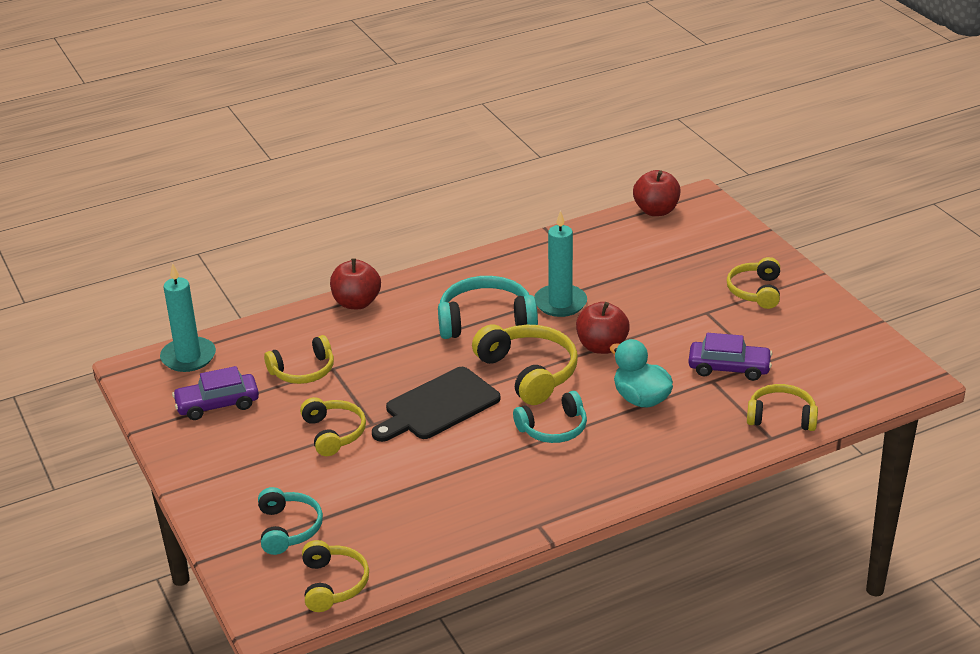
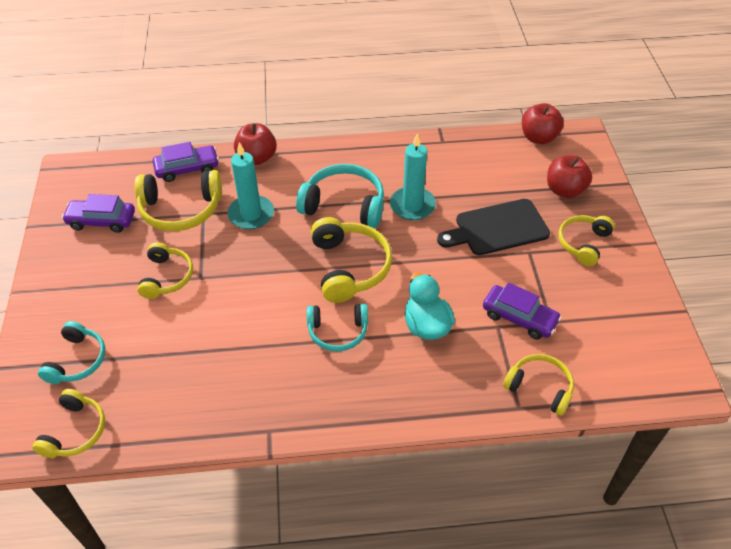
camera: 20 degrees right, 15 degrees up
(188, 357) = (109, 170): turquoise candle -> turquoise candle (251, 214)
(282, 332) = (187, 169): none -> purple car
(303, 371) = (181, 209): yellow headphones -> yellow headphones, size x1.54
(438, 406) = (260, 277): black cutting board -> black cutting board (497, 228)
(602, 346) = (422, 260): red apple -> red apple (564, 190)

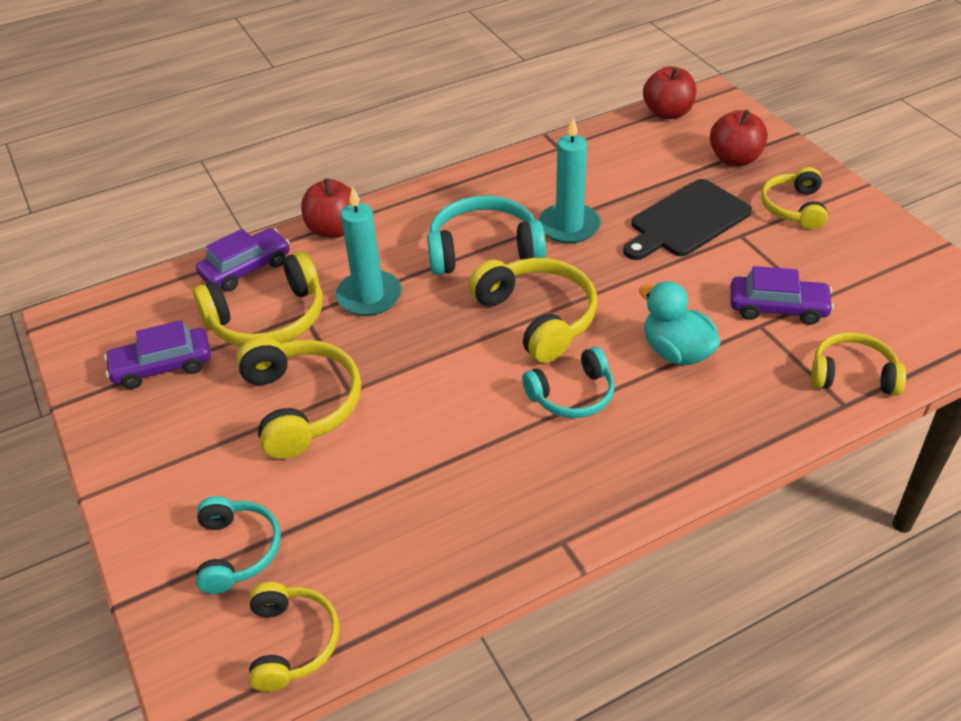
camera: 20 degrees left, 5 degrees down
(167, 277) = (301, 405): yellow headphones -> yellow headphones, size x1.54

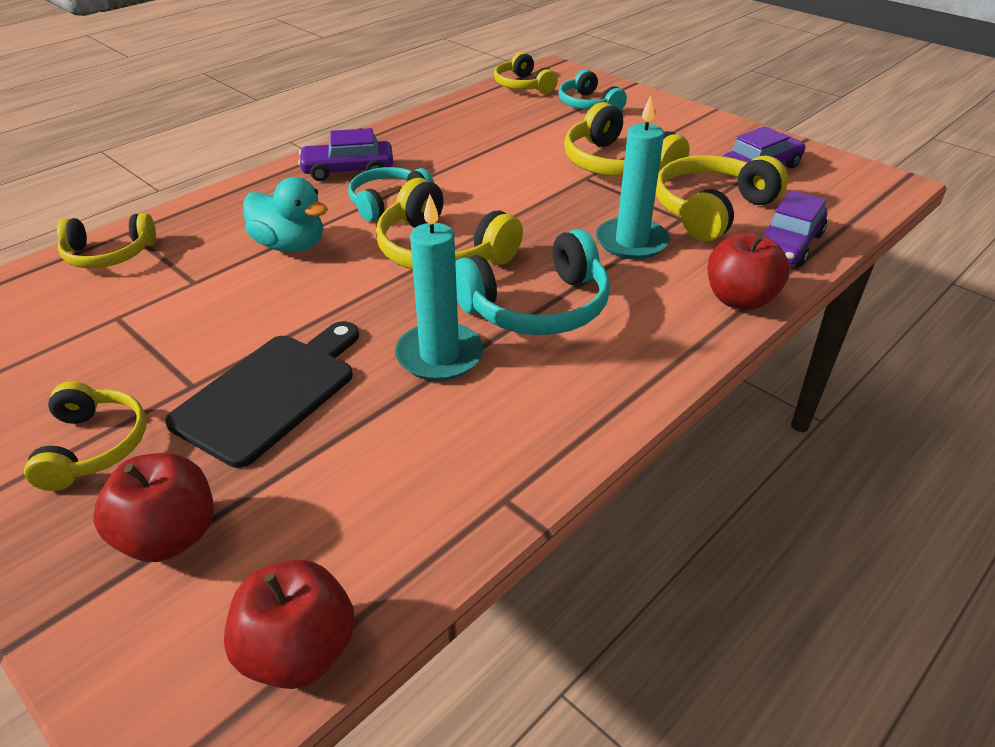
camera: 160 degrees right, 5 degrees down
(777, 308) = (168, 302): purple car -> purple car (348, 170)

